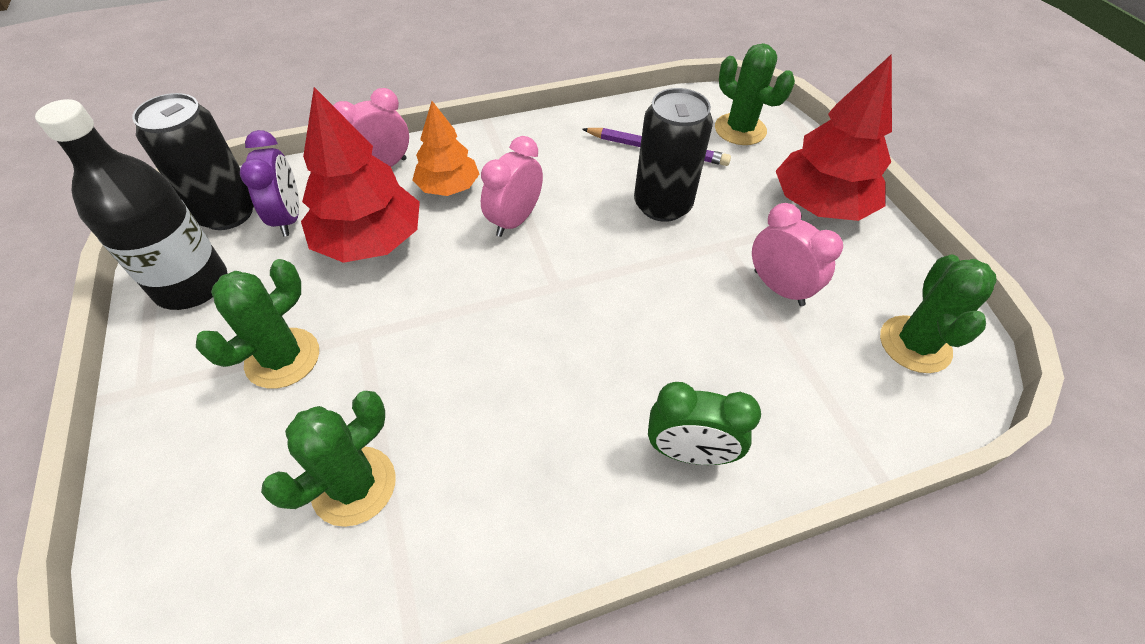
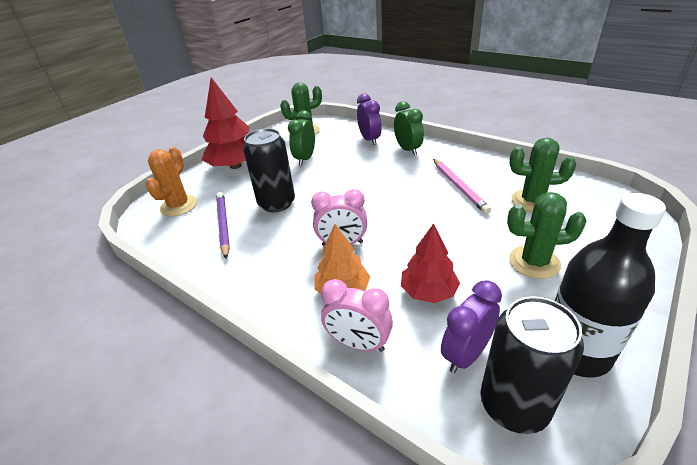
camera: 120 degrees left, 15 degrees down
(370, 241) = (428, 291): red tree -> red tree, size x0.62
(493, 422) = (459, 187): none -> pink pencil
(740, 129) = (179, 206): green cactus -> orange cactus
(778, 288) = (305, 159): pink clock -> green clock
(789, 420) = (369, 140): none -> purple clock

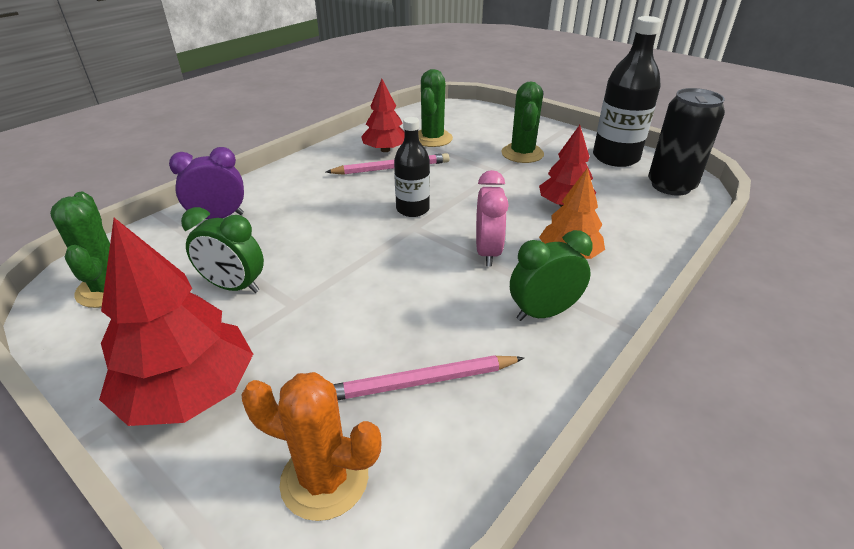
camera: 90 degrees left, 0 degrees up
(223, 225) = (420, 382): purple pencil -> pink pencil
(277, 203) = (372, 316): black can -> none
(358, 343) = (640, 247): pink clock -> none
(396, 204) = (412, 209): none -> black bottle
(408, 149) = (278, 189): green clock -> green clock (543, 313)
(466, 354) = (633, 197): purple clock -> none
(491, 180) = (385, 150): none -> red tree

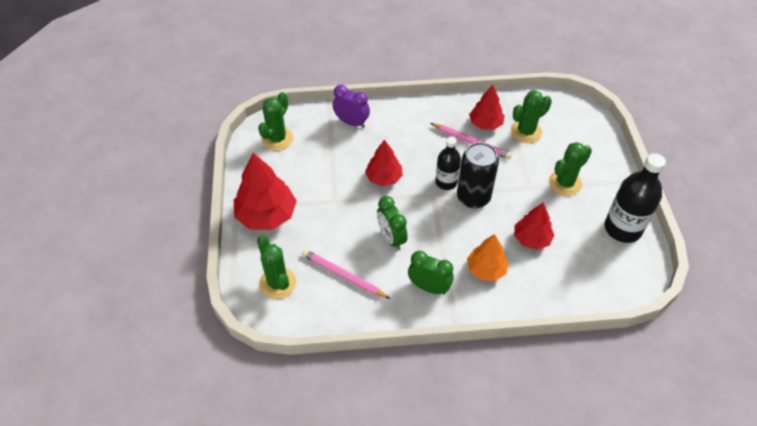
camera: 45 degrees right, 15 degrees up
(234, 287) = (322, 173): green clock -> green clock (391, 238)
(324, 479) = (277, 283): orange cactus -> green cactus
(332, 244) = (384, 178): none -> red tree
(487, 252) = (448, 237): pink clock -> none
(671, 186) = (620, 274): black can -> black can (473, 197)

